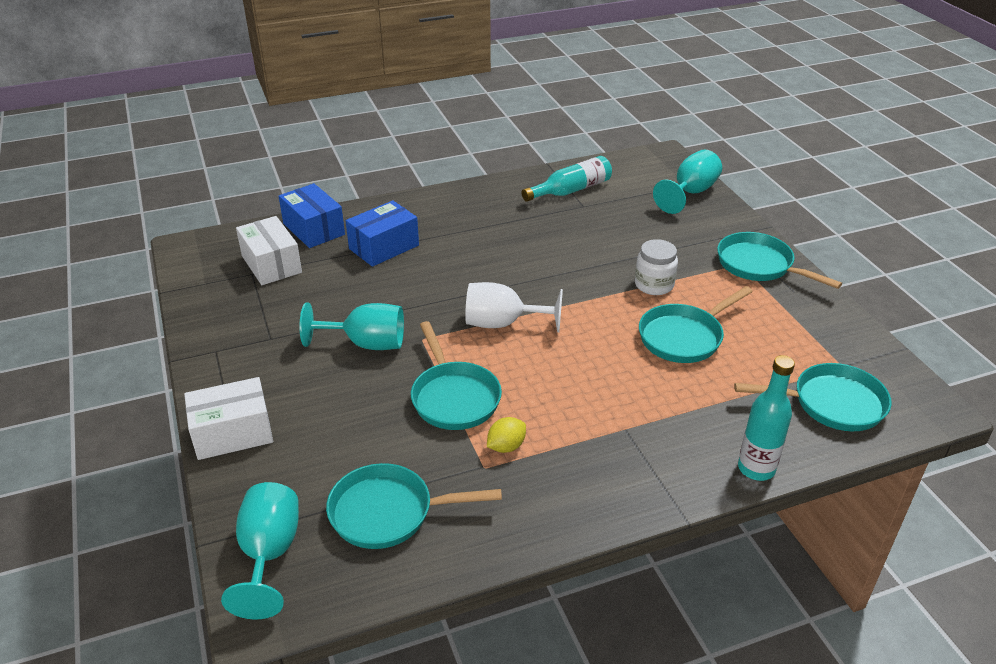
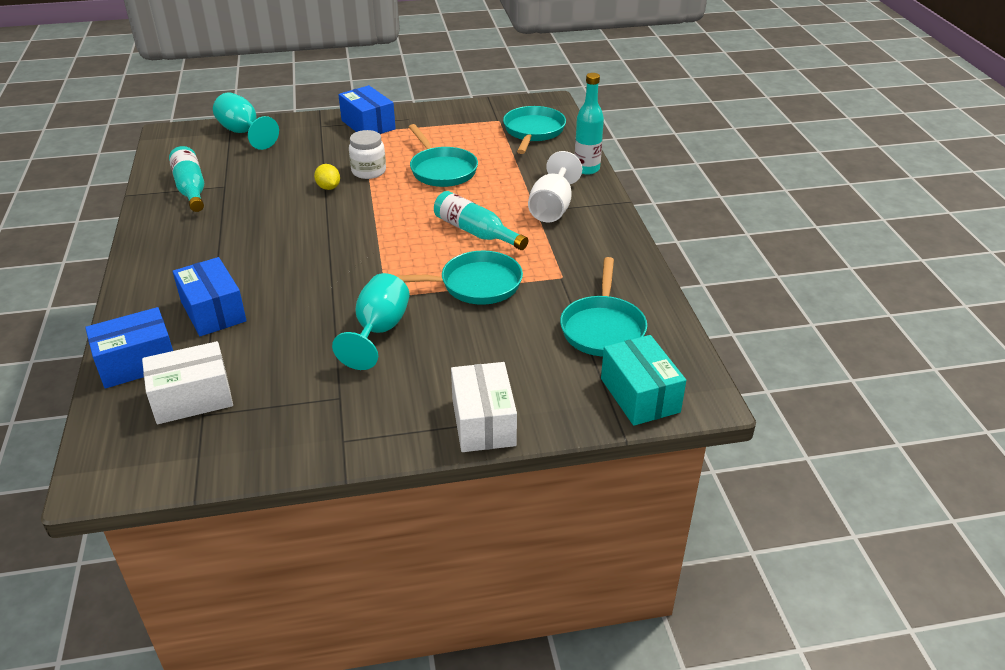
camera: 80 degrees left, 0 degrees up
(269, 554) = (640, 395): turquoise goblet -> turquoise box
(502, 324) = (385, 250): white goblet -> white goblet (552, 208)
(506, 446) = (542, 264): yellow lemon -> yellow lemon (328, 187)
(558, 383) = (475, 232): none -> turquoise bottle
(759, 265) = (368, 125): turquoise pan -> blue box

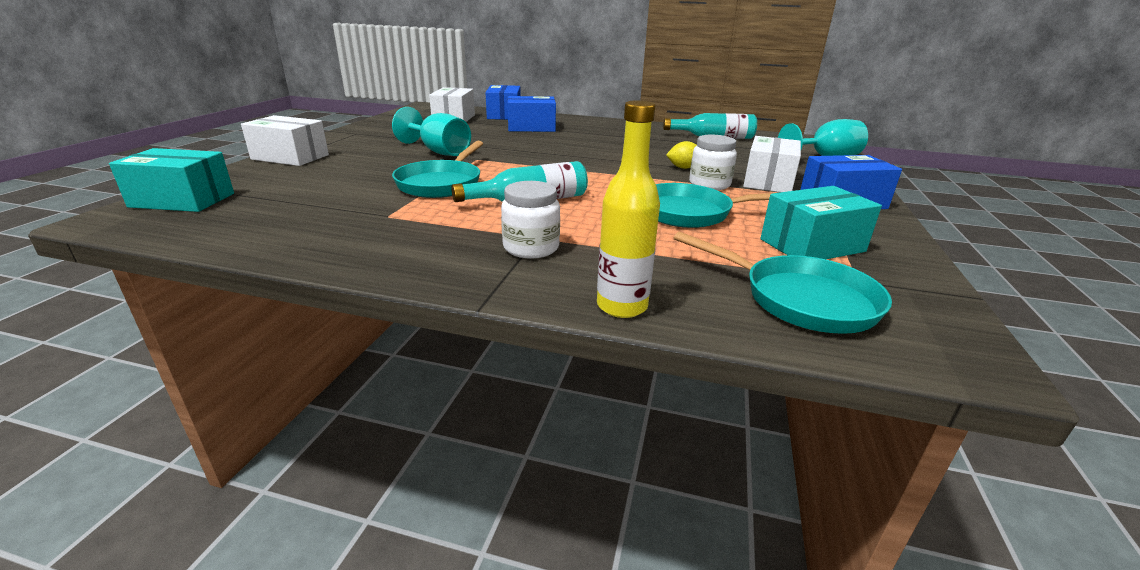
camera: 115 degrees right, 10 degrees down
(339, 151) = (768, 181): none -> white box
(461, 131) = (812, 245): none -> turquoise box
(552, 208) = (531, 248): white goblet -> white jar
(586, 169) = (622, 306): turquoise bottle -> yellow bottle
(602, 328) = (282, 211): turquoise pan -> none

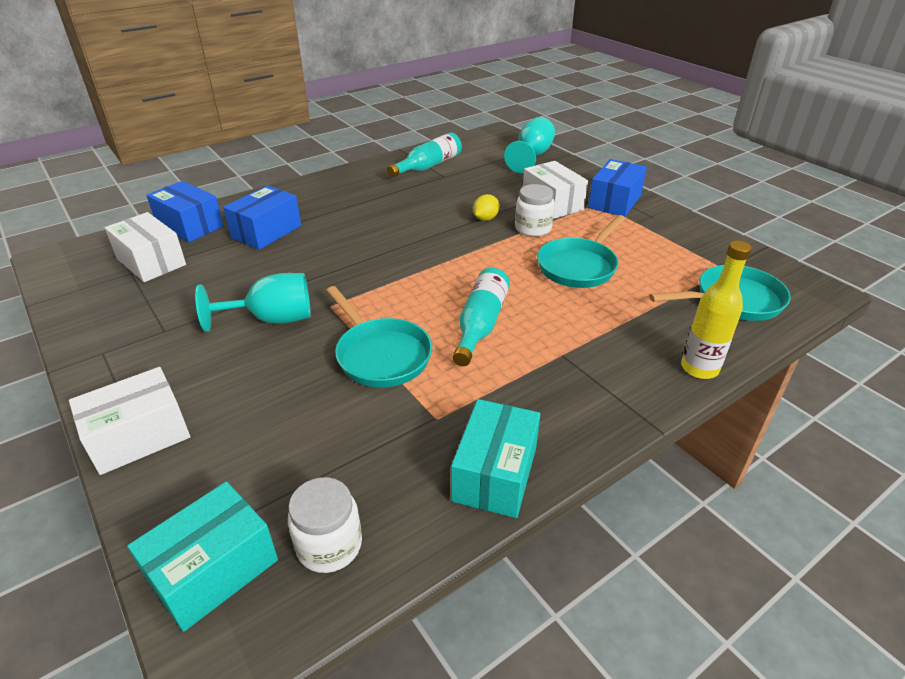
camera: 50 degrees left, 10 degrees up
(531, 248) = (579, 366): white jar -> white jar (329, 545)
(812, 245) = (669, 253): turquoise box -> turquoise box (495, 474)

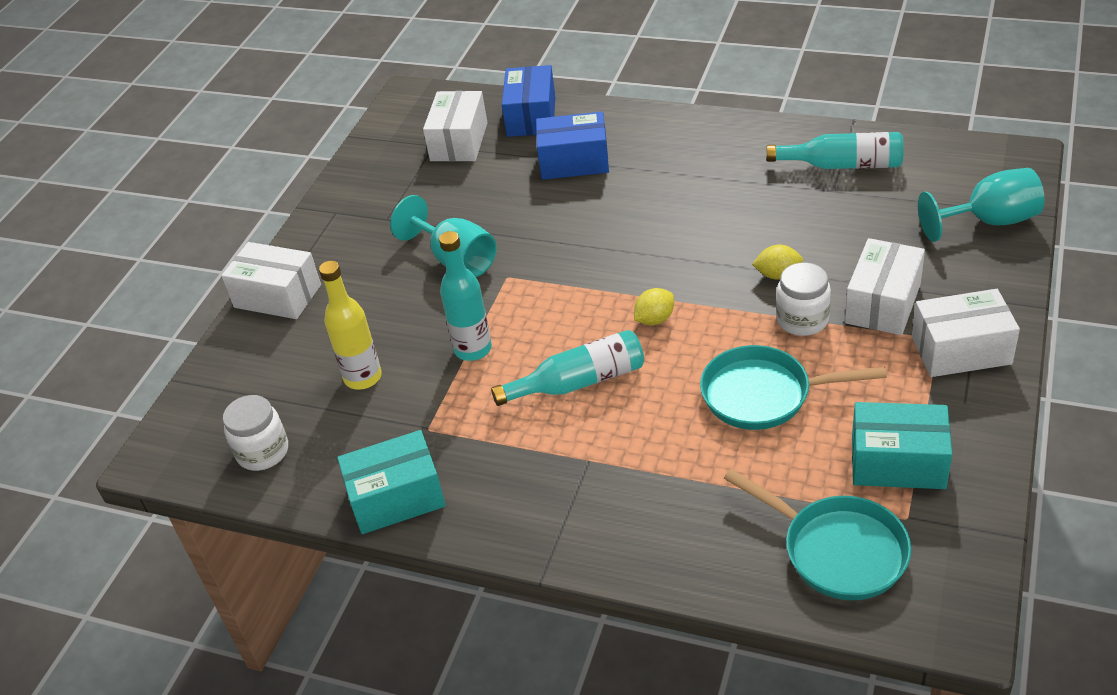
camera: 60 degrees right, 5 degrees up
(213, 570) = (206, 413): turquoise box -> turquoise box (898, 462)
(380, 355) = (473, 349): turquoise pan -> turquoise bottle
(463, 271) = (654, 319): none -> yellow lemon
(614, 201) = (961, 350): blue box -> white box
(699, 368) = (667, 570): yellow bottle -> yellow bottle (363, 377)

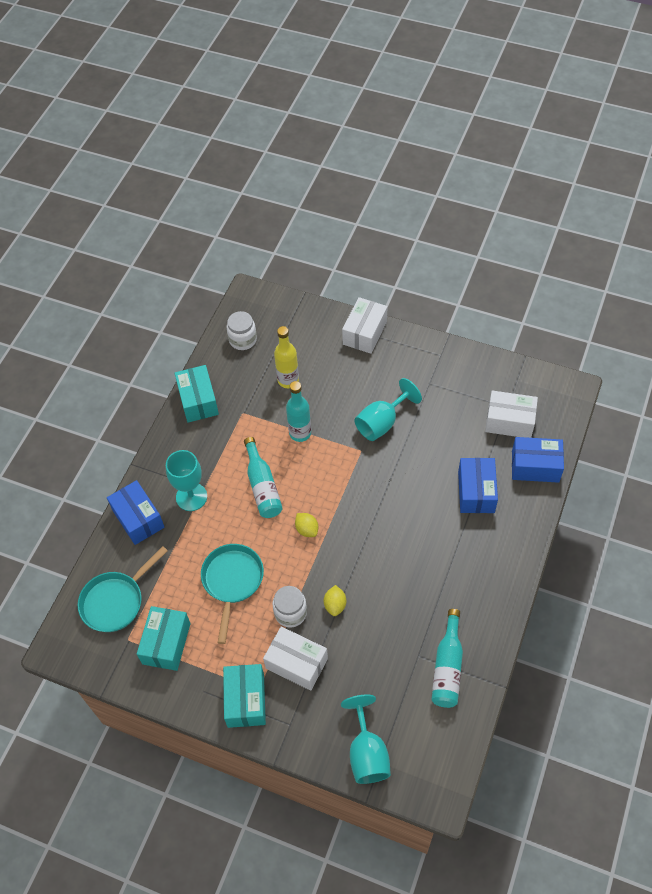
camera: 90 degrees right, 15 degrees up
(607, 474) = (191, 497): none -> turquoise goblet
(661, 547) = (138, 518): none -> blue box
(961, 350) = (246, 700): white box -> turquoise box

